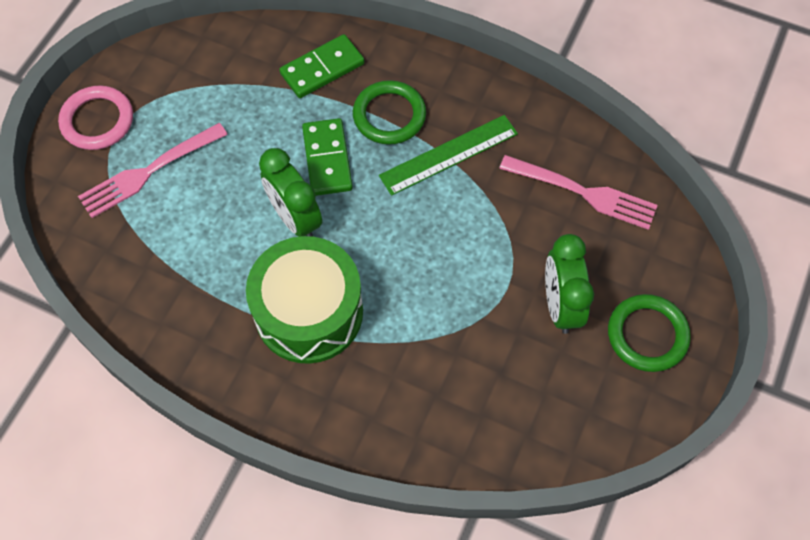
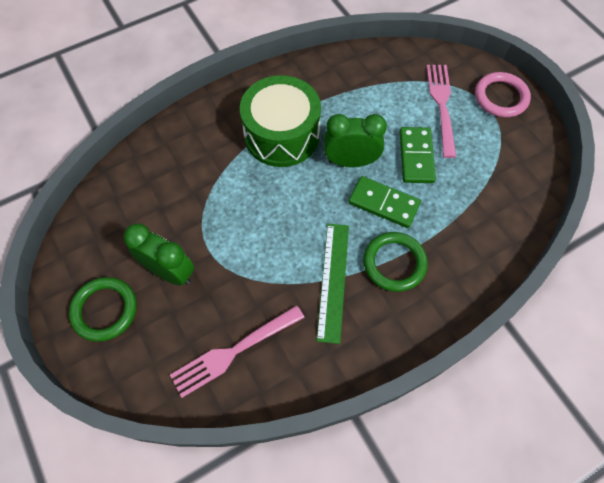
camera: 125 degrees right, 0 degrees up
(322, 68) = (466, 244): green domino -> green domino (416, 157)

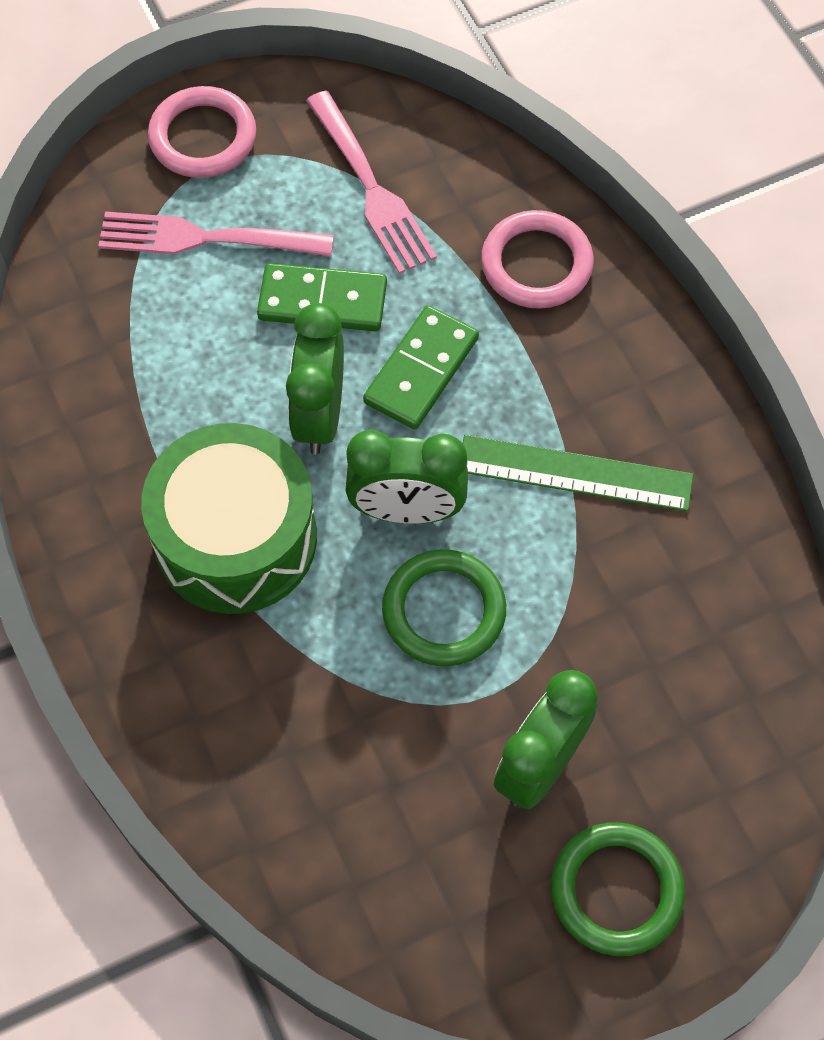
camera: 85 degrees left, 0 degrees up
(234, 351) = (704, 649): pink fork -> pink fork (371, 188)
(303, 203) = (407, 510): none -> green clock
(394, 263) = (545, 370): green ring -> green ring (444, 611)
(461, 255) = (536, 264): none -> pink ring

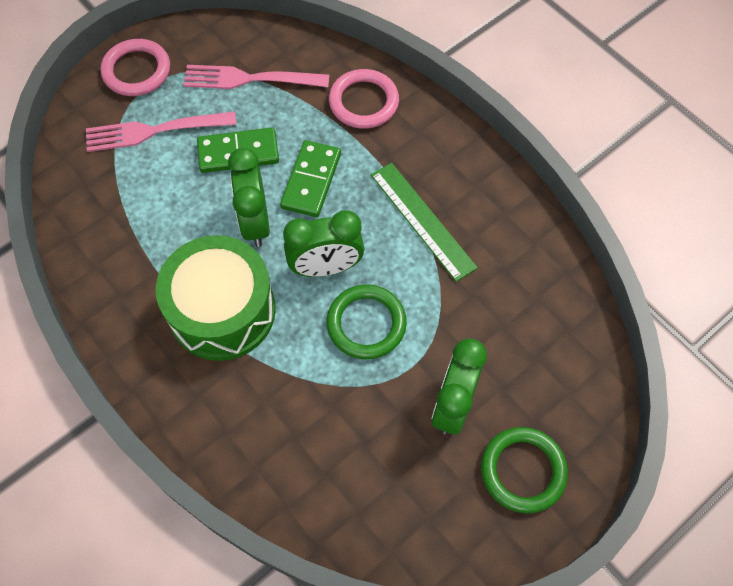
camera: 15 degrees left, 0 degrees up
(371, 188) = (250, 79): pink fork -> pink fork turned 135 degrees clockwise
(575, 473) = (422, 220): green ruler -> green ruler turned 60 degrees clockwise

